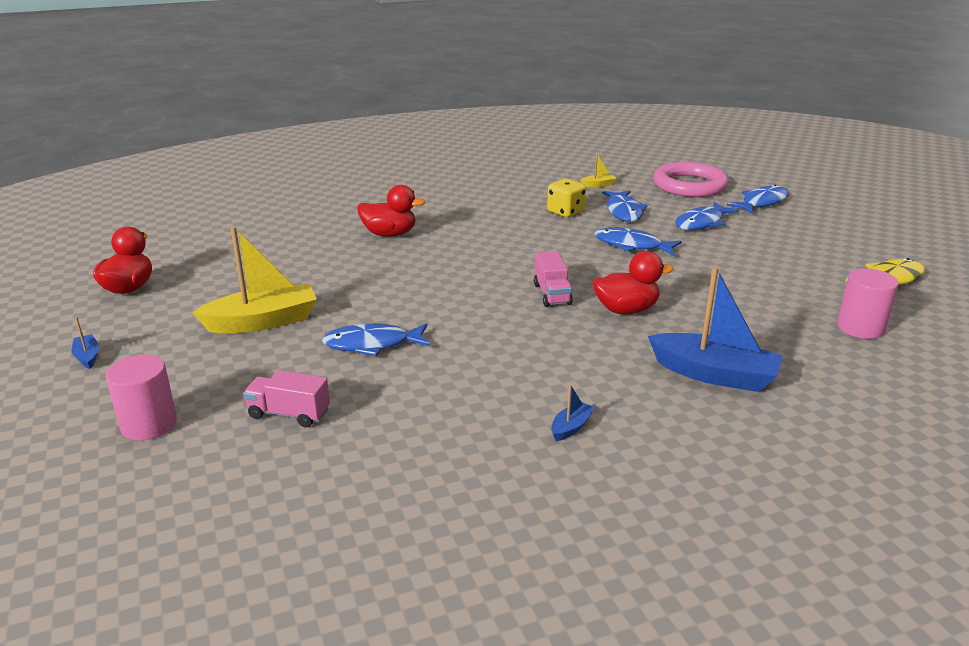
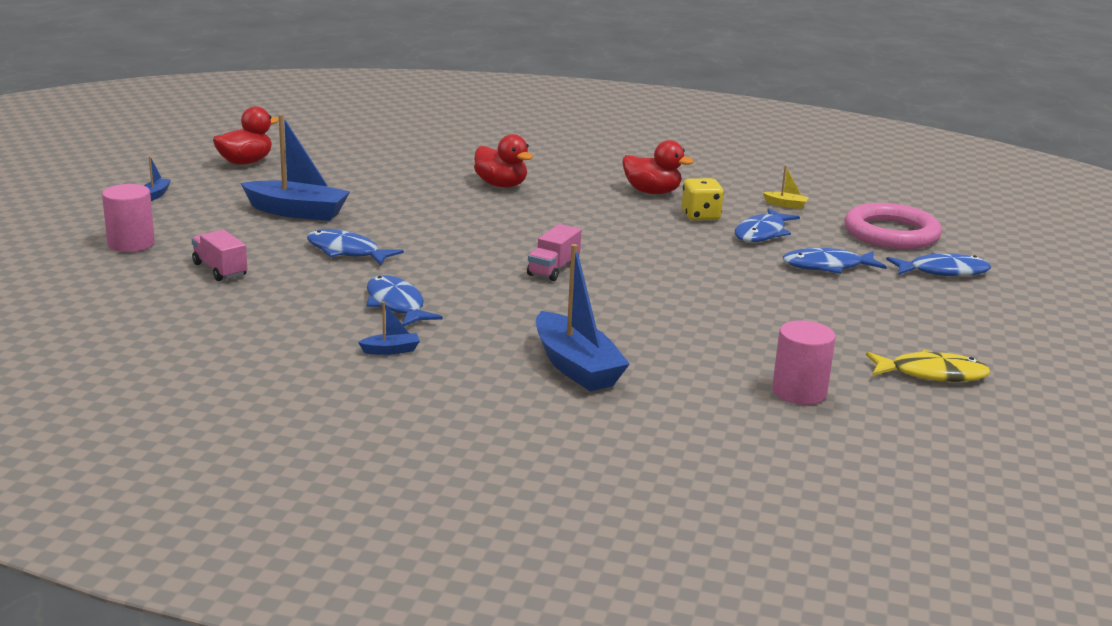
camera: 35 degrees right, 5 degrees down
(262, 322) = (297, 212): yellow boat -> blue boat
(626, 310) = (596, 301): red duck -> red duck (652, 192)
(632, 245) = (708, 260): blue fish -> blue fish (396, 305)

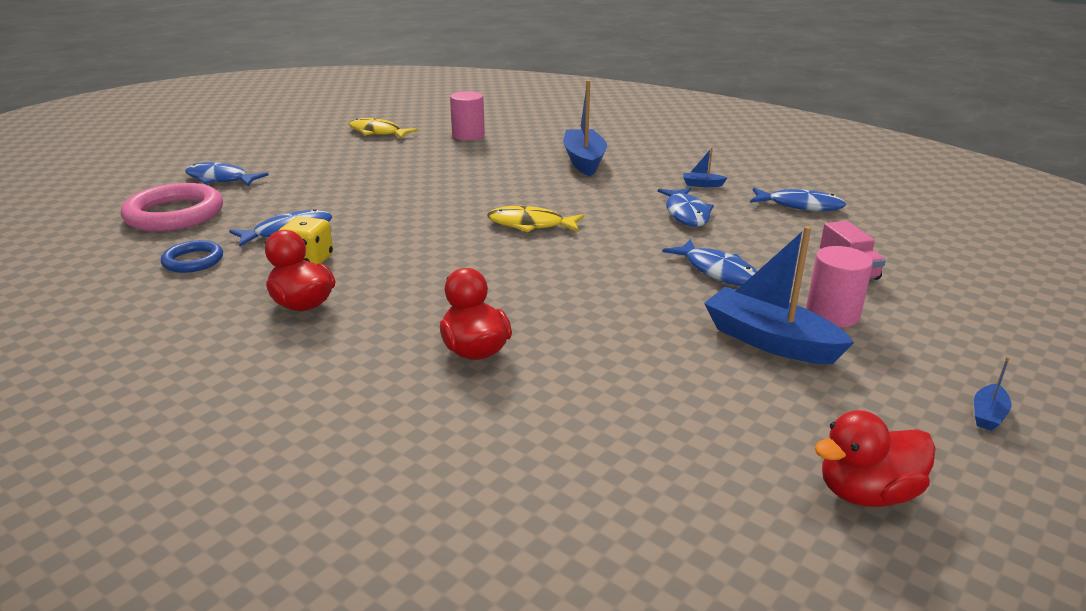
camera: 155 degrees left, 5 degrees up
(131, 244) = (964, 318): pink cylinder -> pink cylinder (832, 314)
(553, 269) = (530, 225): pink truck -> yellow fish
(786, 205) = (193, 261): yellow boat -> blue ring
(827, 267) = (299, 195): blue fish -> blue fish (800, 205)

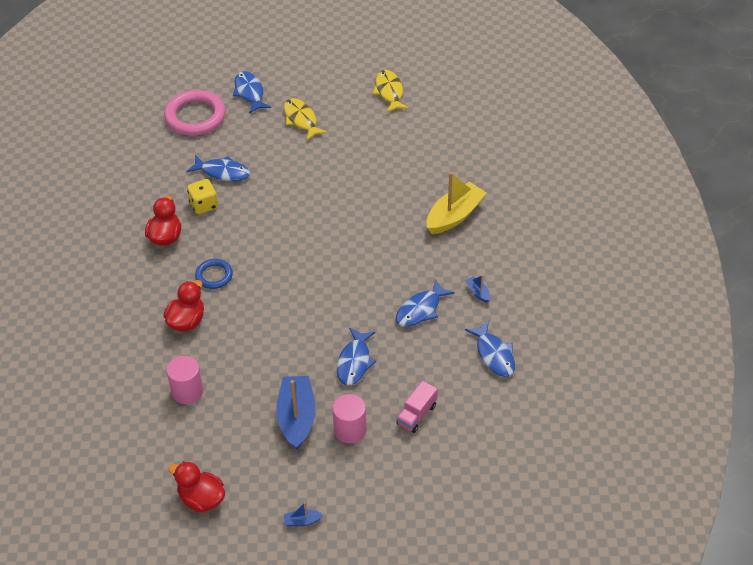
camera: 50 degrees right, 20 degrees up
(193, 261) = (162, 168): blue ring -> blue ring (214, 276)
(468, 135) = (435, 134): pink cylinder -> pink cylinder (187, 391)
(530, 225) = (331, 255): yellow fish -> yellow fish (301, 119)
(584, 161) = (454, 216): blue boat -> yellow boat

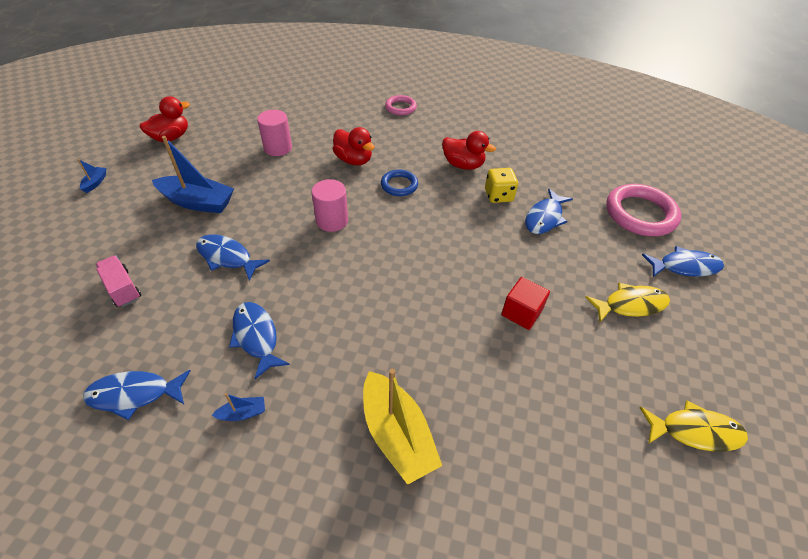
camera: 105 degrees right, 0 degrees up
(72, 310) = (400, 107): none -> pink ring
(333, 173) = (521, 312): none -> red cube
(350, 430) = (153, 233): pink cylinder -> pink cylinder (332, 220)

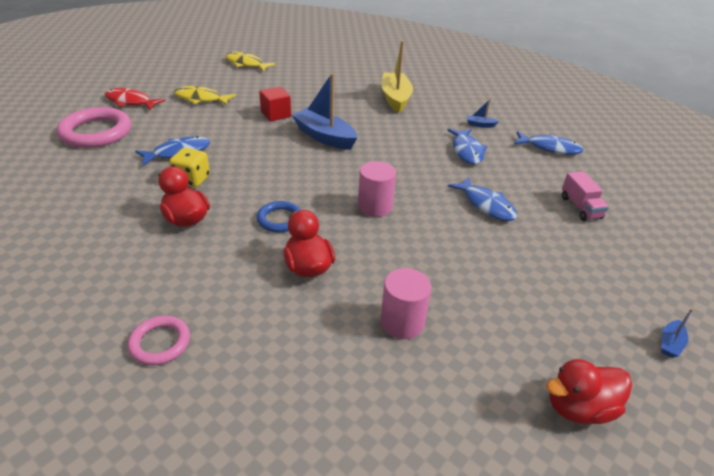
camera: 155 degrees left, 10 degrees down
(198, 202) = (519, 270): blue boat -> blue boat (324, 137)
(685, 266) = (130, 102): blue fish -> red fish

